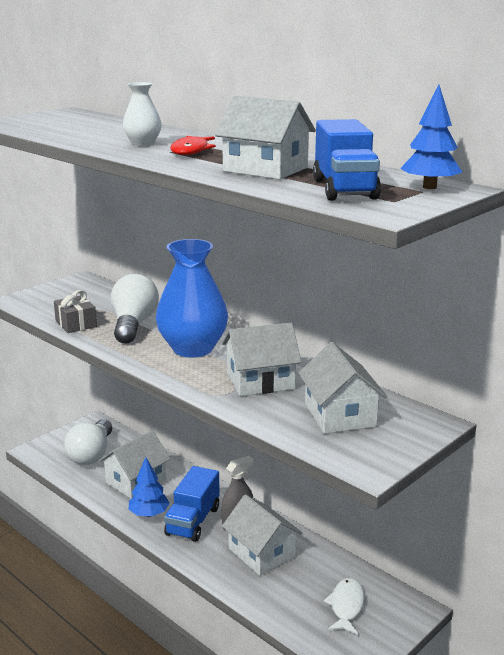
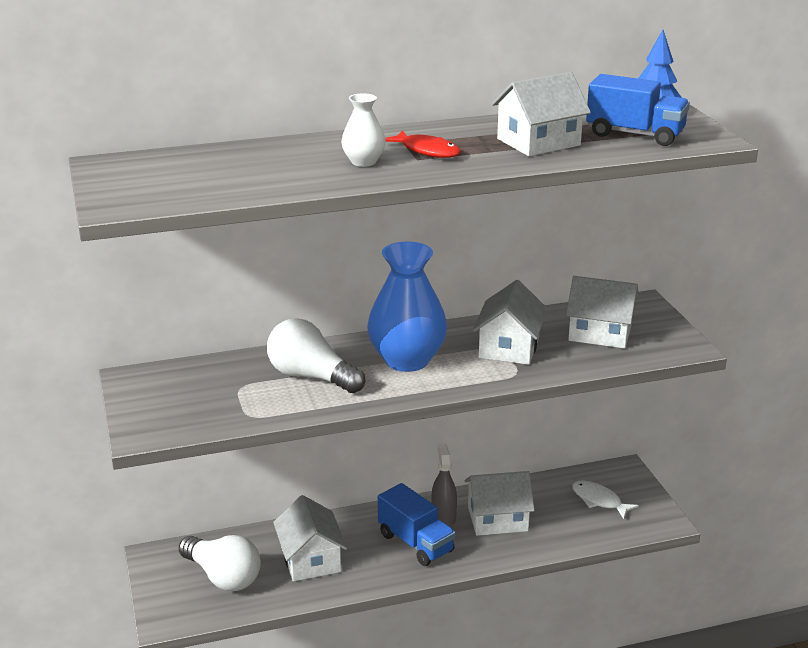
camera: 60 degrees left, 5 degrees up
(76, 324) = (267, 409): grey gift -> none
(149, 514) = (379, 567): blue tree -> none

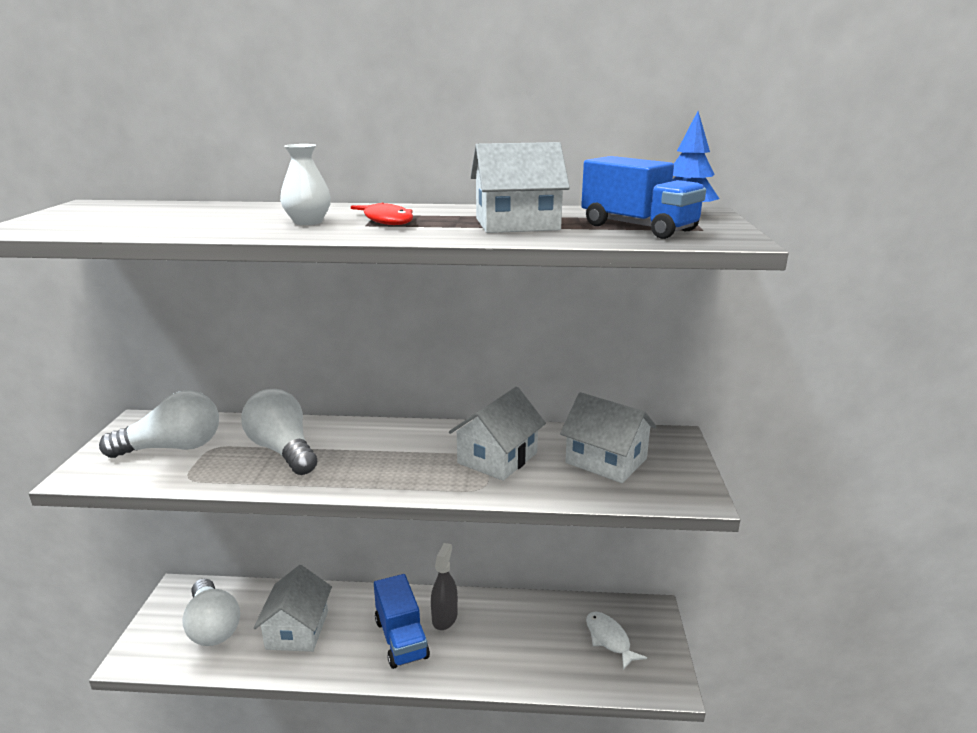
camera: 20 degrees right, 5 degrees down
(201, 394) = (173, 448): none -> white light bulb
(407, 360) = (385, 451): blue vase -> none
(497, 519) = (495, 633): white house -> none

